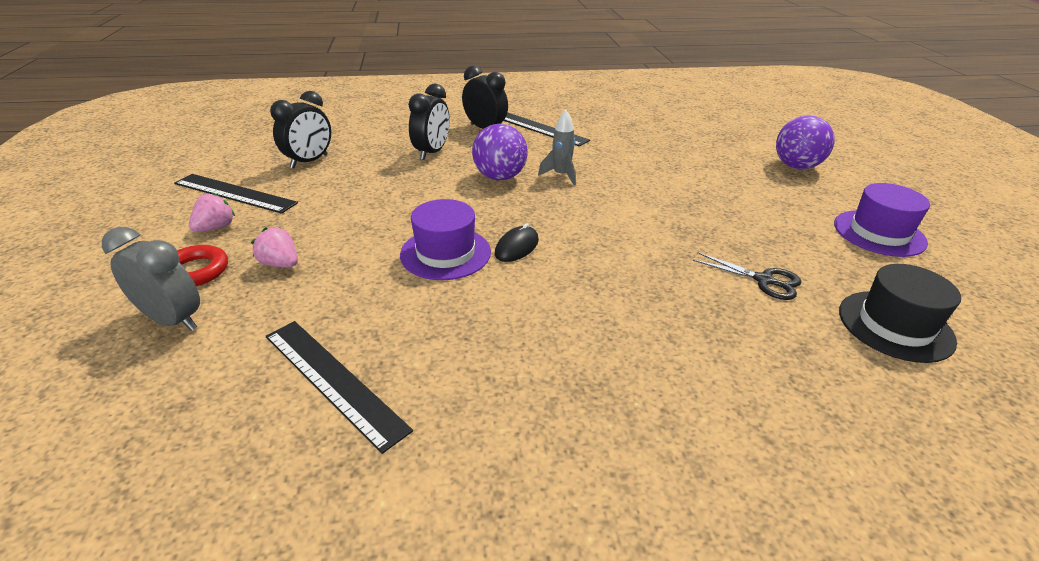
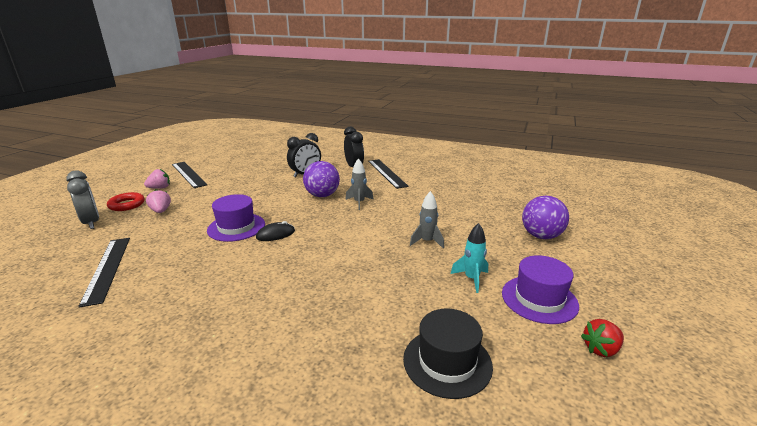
camera: 30 degrees right, 10 degrees down
(309, 161) = (240, 166): black clock -> none
(703, 203) = (427, 242): none -> grey rocket
(763, 280) = (394, 299): black scissors -> none
(800, 232) = (471, 279): none -> turquoise rocket
(979, 263) = (601, 349): none -> red strawberry

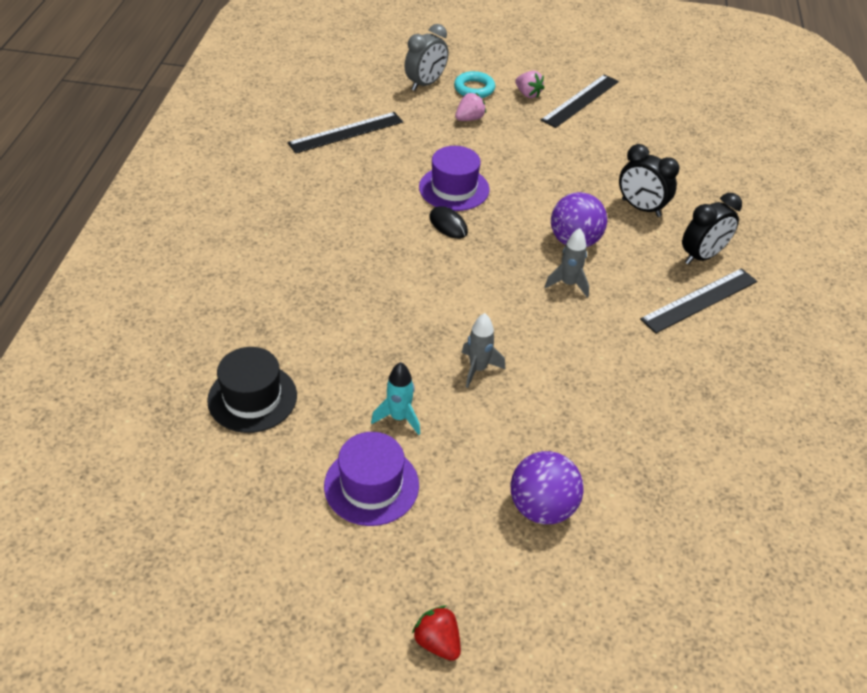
camera: 75 degrees right, 20 degrees up
(127, 205) = (474, 89): red ring -> turquoise ring
(601, 349) = (288, 533): red strawberry -> red strawberry (437, 642)

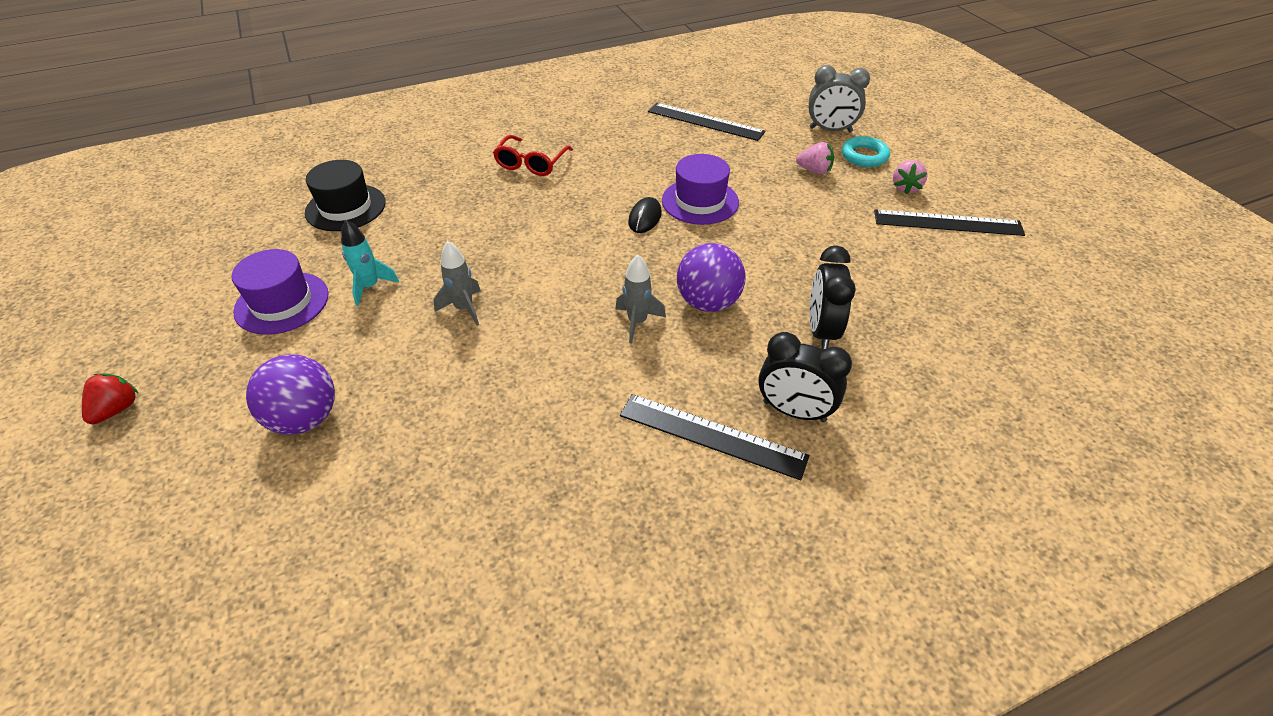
camera: 60 degrees right, 0 degrees up
(304, 252) = (531, 163): none -> red glasses

